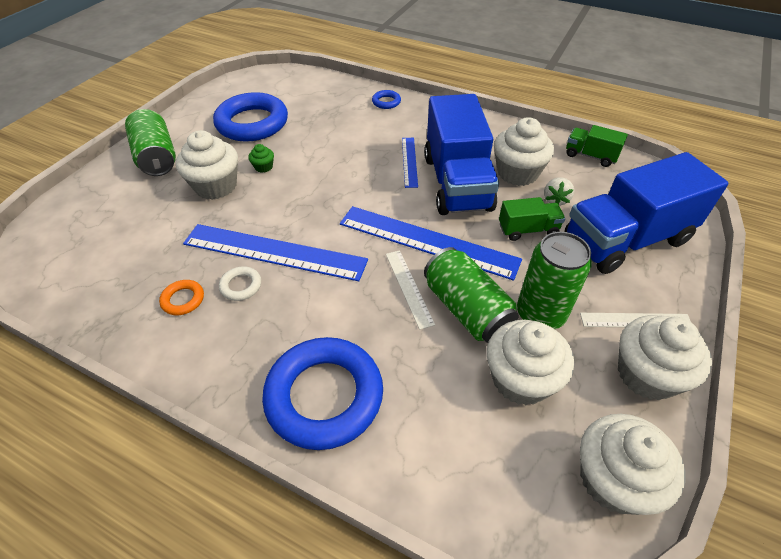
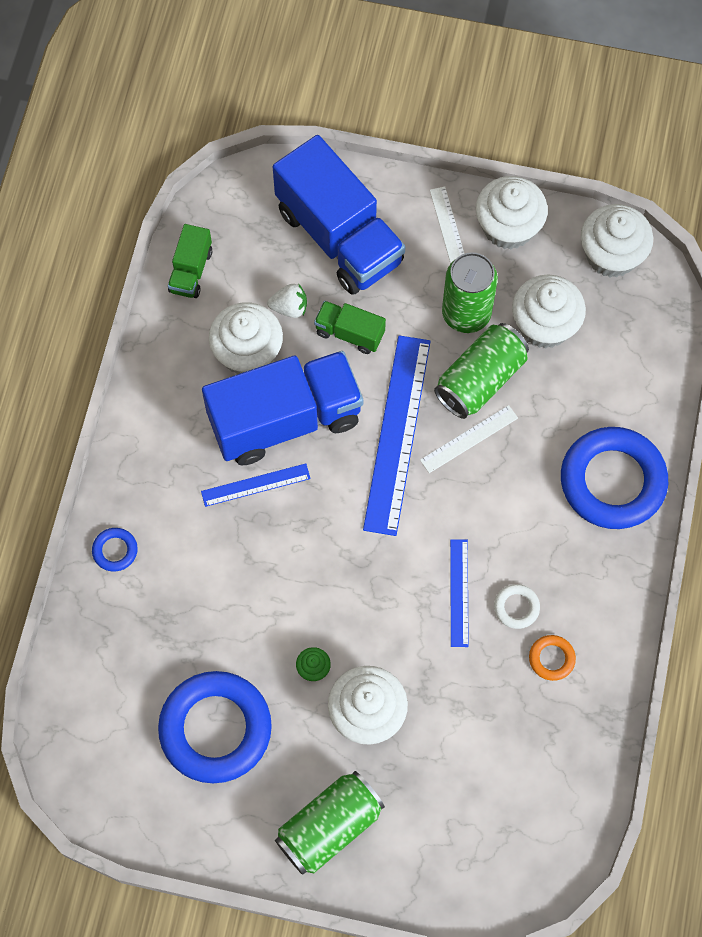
camera: 105 degrees left, 20 degrees up
(274, 252) = (459, 592): blue ruler -> blue ruler, size x0.51
(528, 230) = (349, 333): green truck -> green truck turned 45 degrees counterclockwise

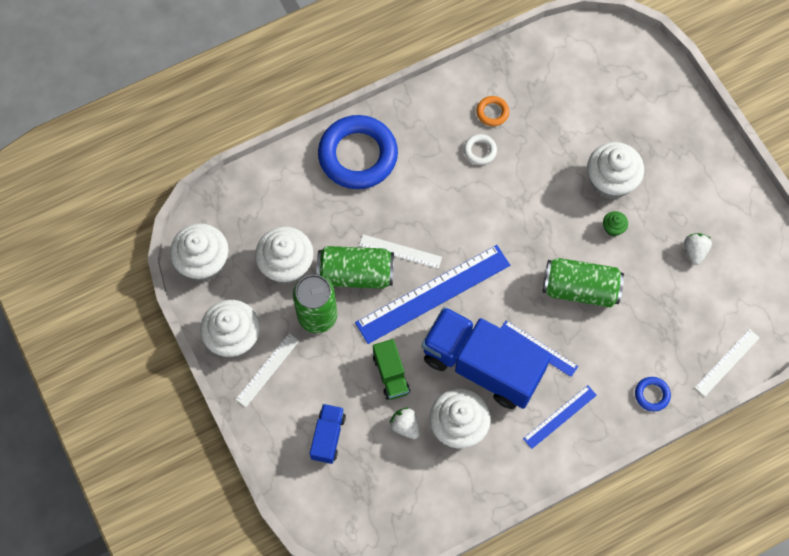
camera: 130 degrees left, 0 degrees up
(78, 652) = (727, 362): none -> white ruler
(191, 271) = (433, 511): green truck -> none
(215, 729) = (694, 251): blue ring -> white strawberry
(329, 827) = (687, 152): green can -> green can (580, 289)
(339, 236) = (328, 437): blue truck -> blue truck, size x0.46
(459, 592) = (499, 186): blue ruler -> blue ruler (559, 416)

